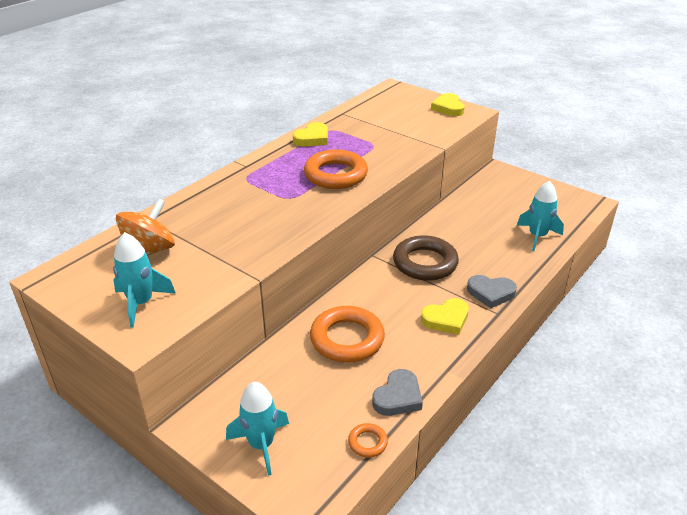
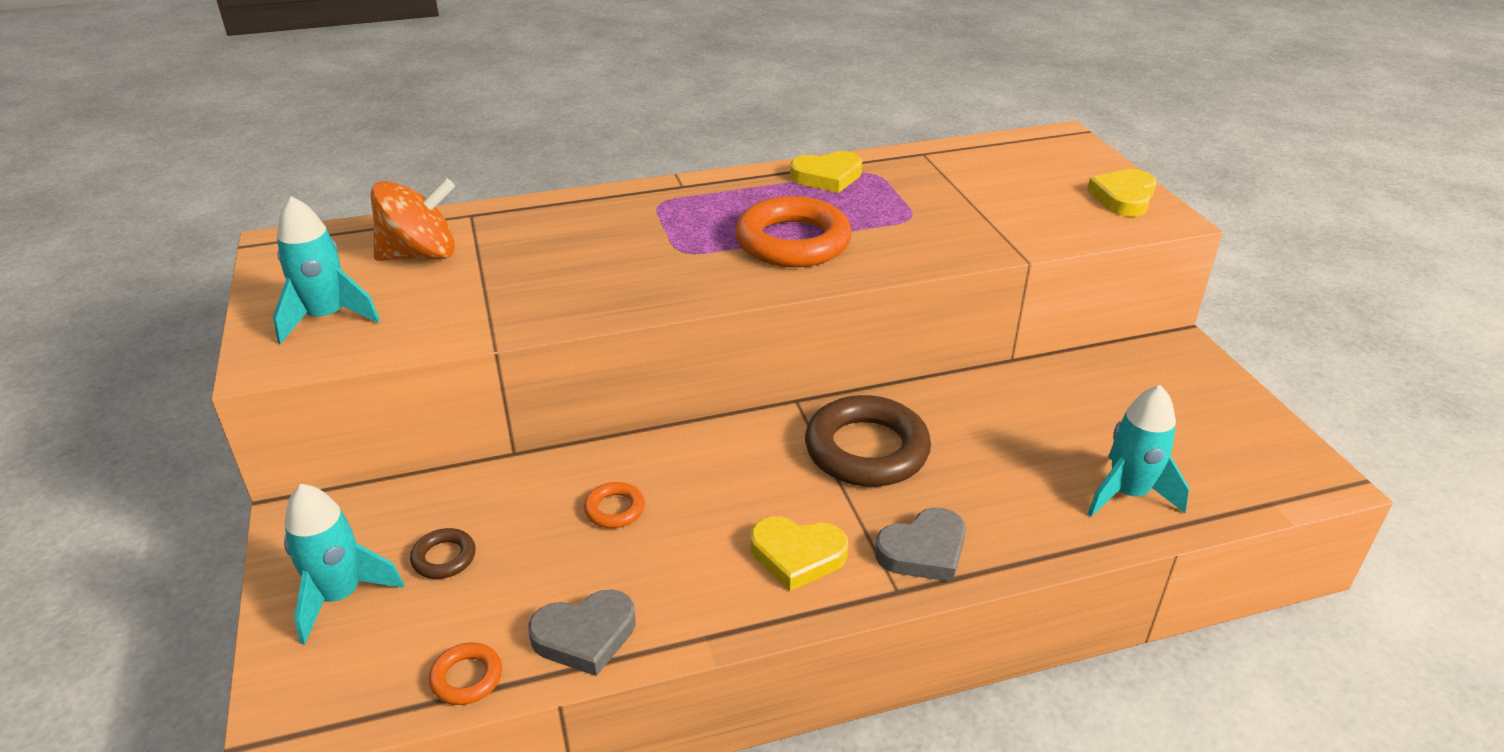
camera: 35 degrees right, 0 degrees up
(292, 400) = (444, 558): none -> brown ring
(347, 339) = (614, 509): orange ring -> orange ring, size x0.45
(490, 293) = (923, 551): grey heart -> grey heart turned 75 degrees counterclockwise

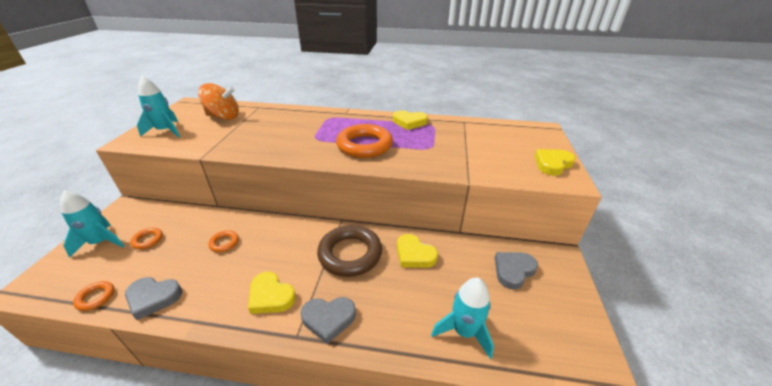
camera: 25 degrees right, 0 degrees up
(444, 558) = (148, 240): brown ring -> orange ring
(971, 416) = (414, 254): none -> yellow heart
(1134, 391) = (513, 271): none -> grey heart

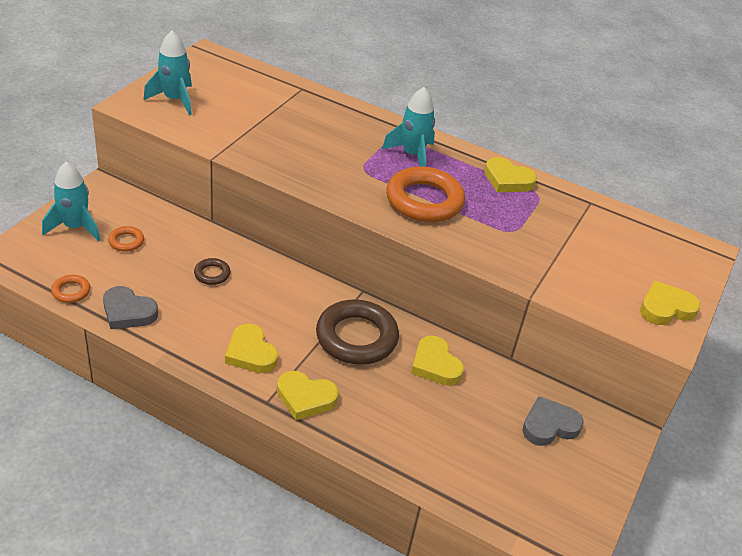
camera: 15 degrees right, 5 degrees up
(223, 117) = (251, 95): orange spinning top -> none
(224, 243) = (212, 274): orange ring -> brown ring
(328, 319) = (305, 398): grey heart -> yellow heart
(464, 331) = (447, 462): turquoise rocket -> turquoise rocket (412, 155)

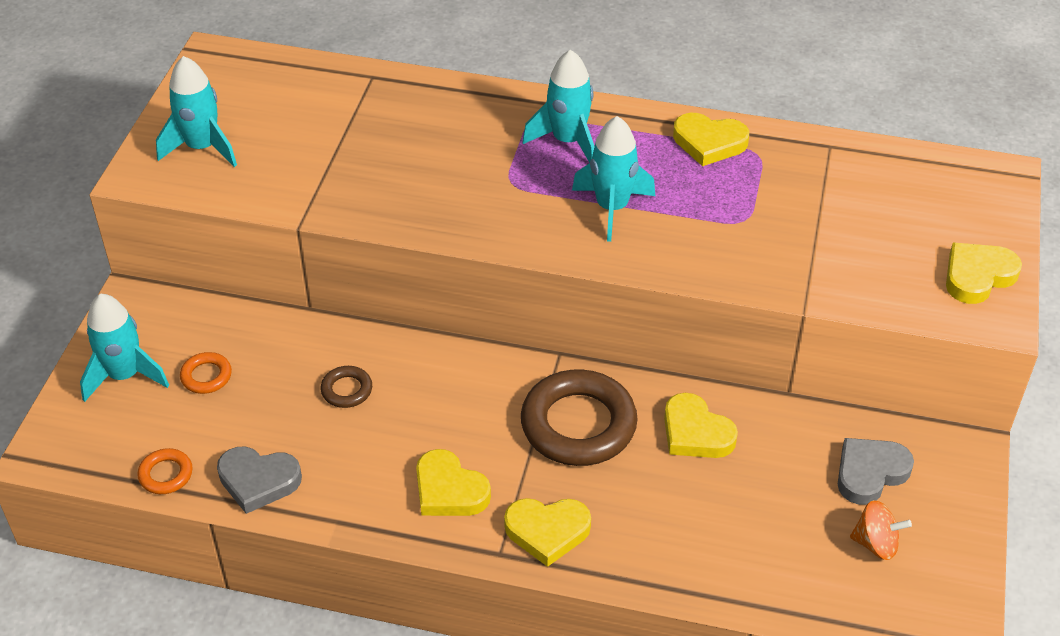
camera: 10 degrees left, 5 degrees up
(424, 200) = (612, 208): orange ring -> turquoise rocket
(535, 473) = (876, 543): none -> orange spinning top

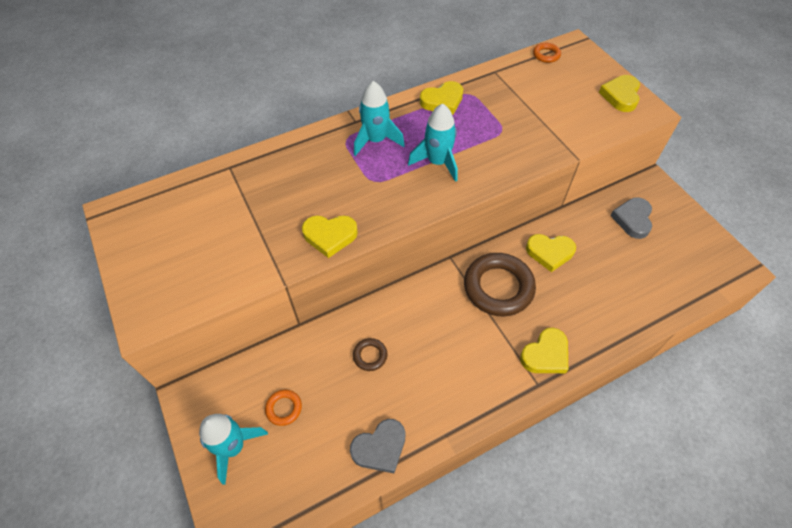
camera: 40 degrees left, 10 degrees up
(166, 474) = (324, 489): orange ring -> orange ring (546, 55)
(202, 148) = (169, 275): turquoise rocket -> none
(449, 490) = (479, 370): yellow heart -> yellow heart (330, 236)
(876, 543) = (670, 250): orange spinning top -> none

